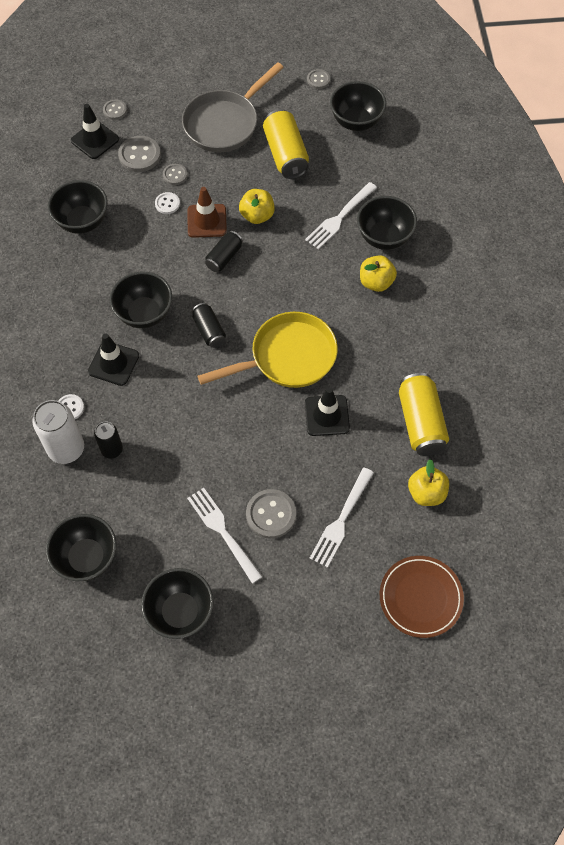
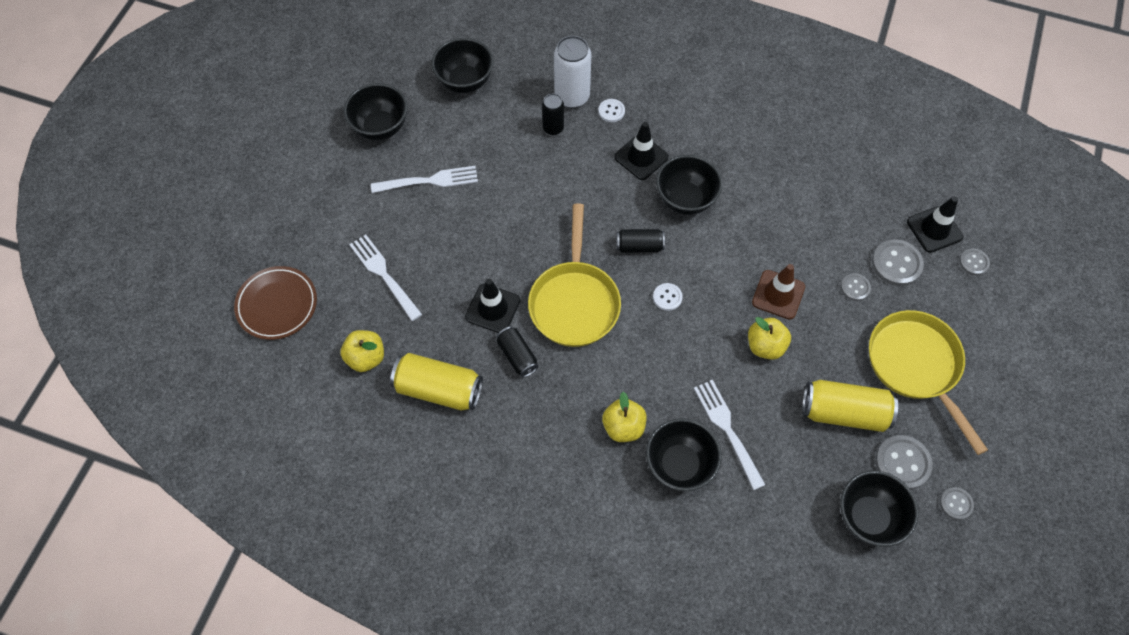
camera: 115 degrees right, 0 degrees up
(82, 221) = (823, 184): black bowl -> none
(167, 204) = (817, 266): white button -> white button (667, 297)
(224, 257) = (723, 293): black can -> black can (517, 356)
(225, 123) = (916, 366): grey pan -> yellow pan
(271, 514) = (423, 222): grey button -> grey button (902, 463)

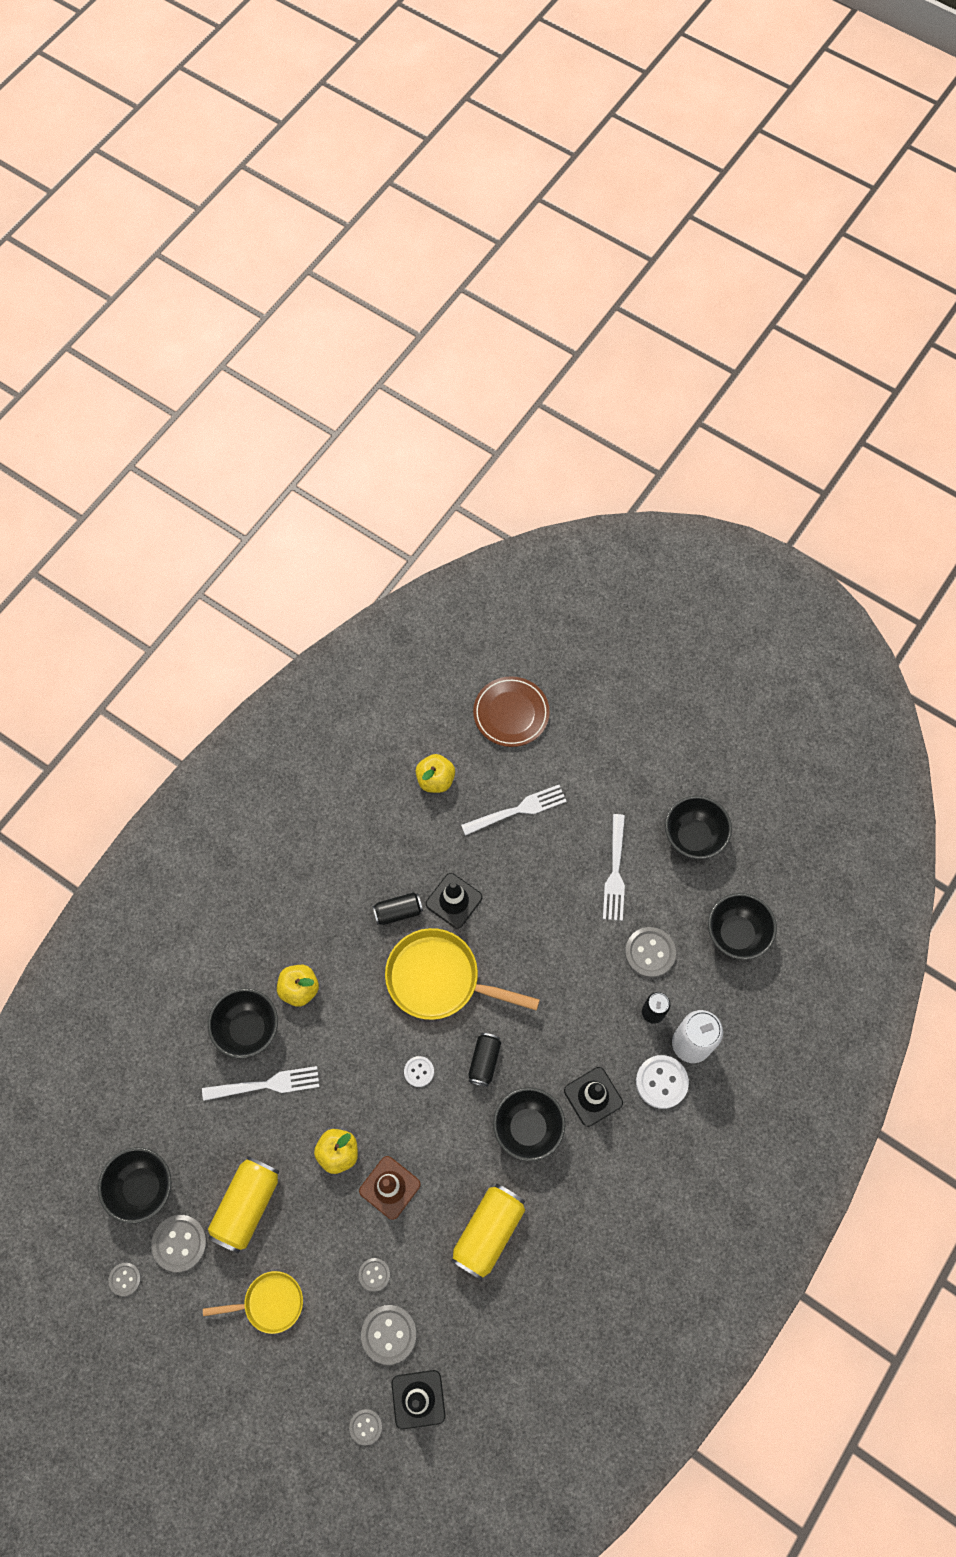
camera: 105 degrees right, 5 degrees up
(439, 389) = (386, 835): yellow can -> yellow can (488, 1232)
(500, 140) = (650, 953): none -> grey button
(611, 111) = (661, 1082): white button -> white button, size x1.73
(916, 366) = (269, 1303): yellow pan -> yellow pan, size x0.58

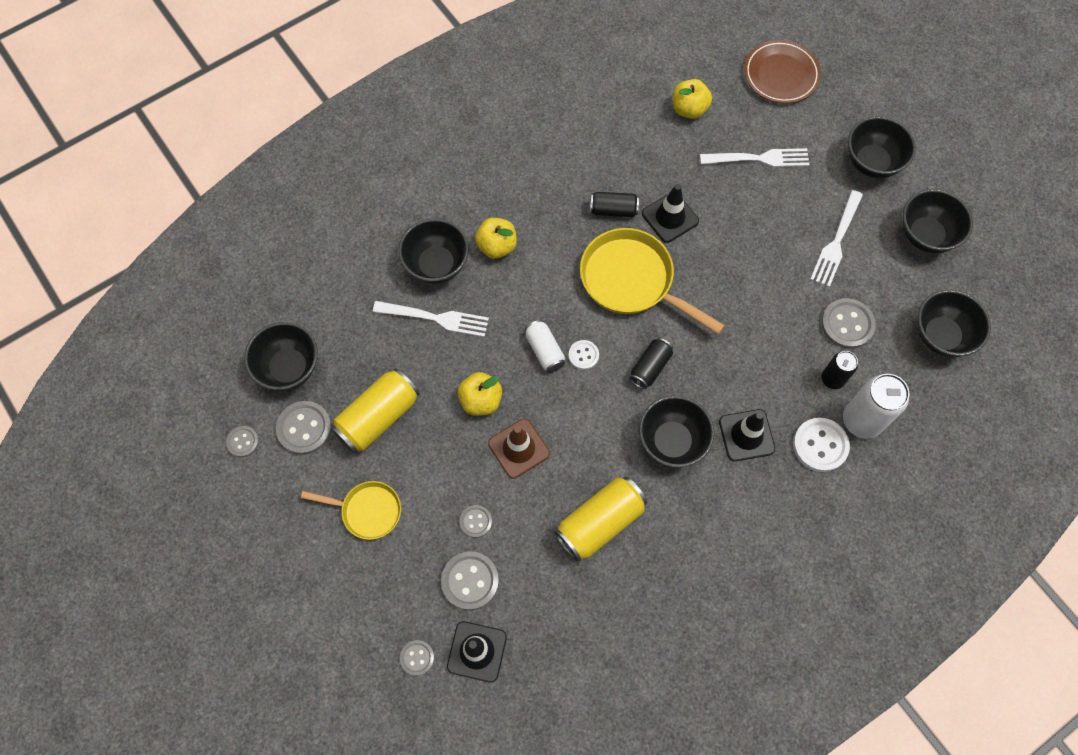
camera: 20 degrees right, 0 degrees up
(381, 1080) = (545, 350): none -> white can
(623, 778) = (871, 163): none -> black bowl

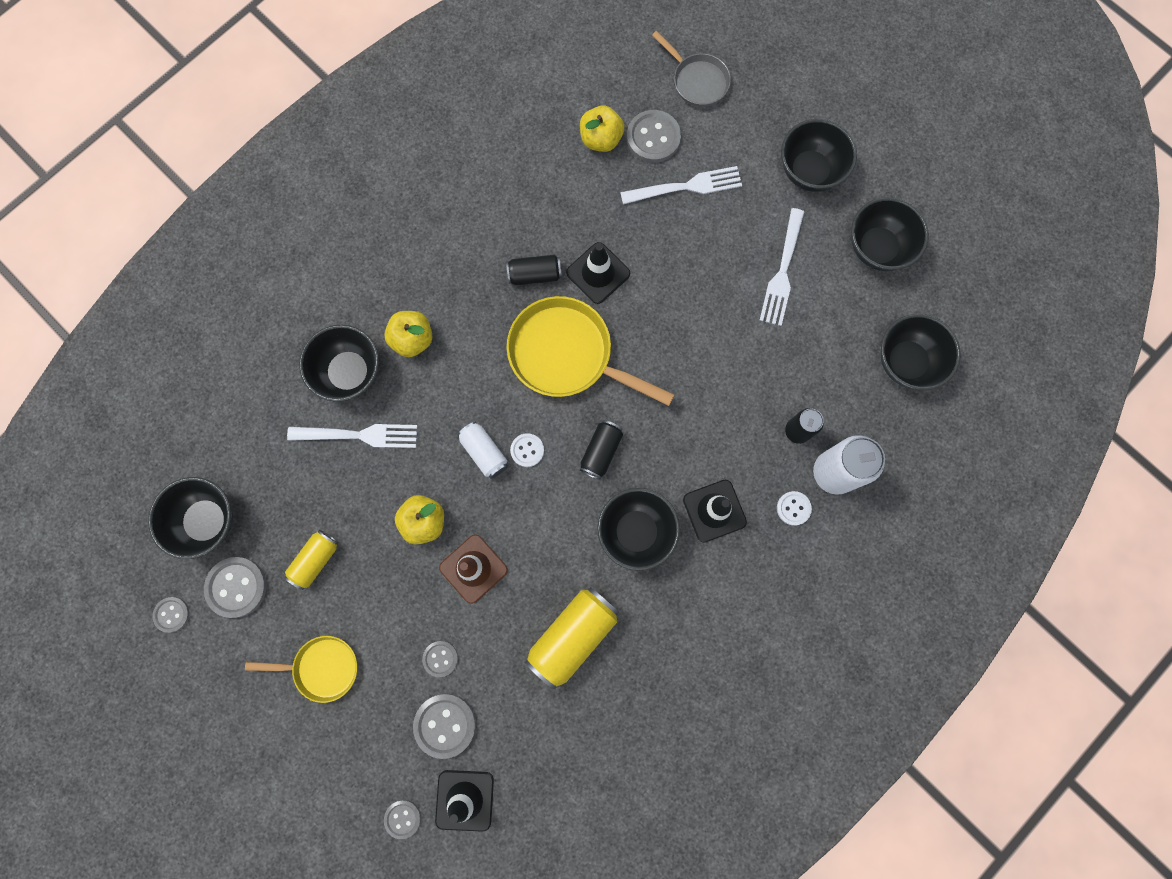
camera: 10 degrees left, 10 degrees up
(378, 417) = (315, 560): yellow can -> yellow can, size x0.59
(781, 75) = (697, 81): brown plate -> grey pan
(820, 445) = (793, 508): white button -> white button, size x0.58
(847, 324) = (805, 366): grey button -> grey button (653, 138)

